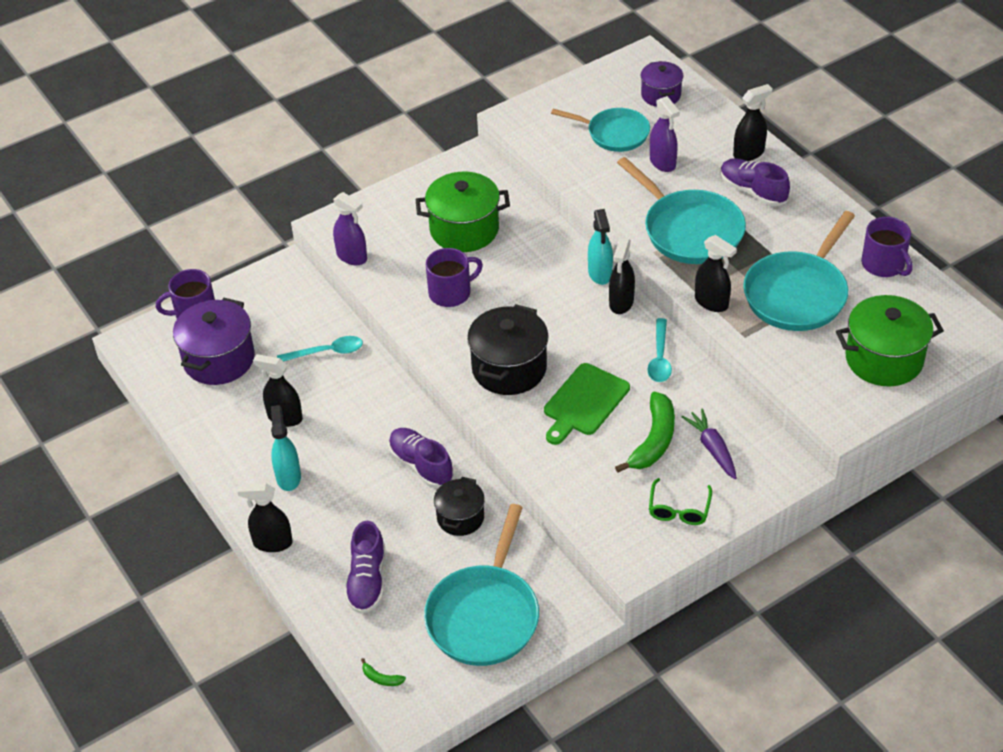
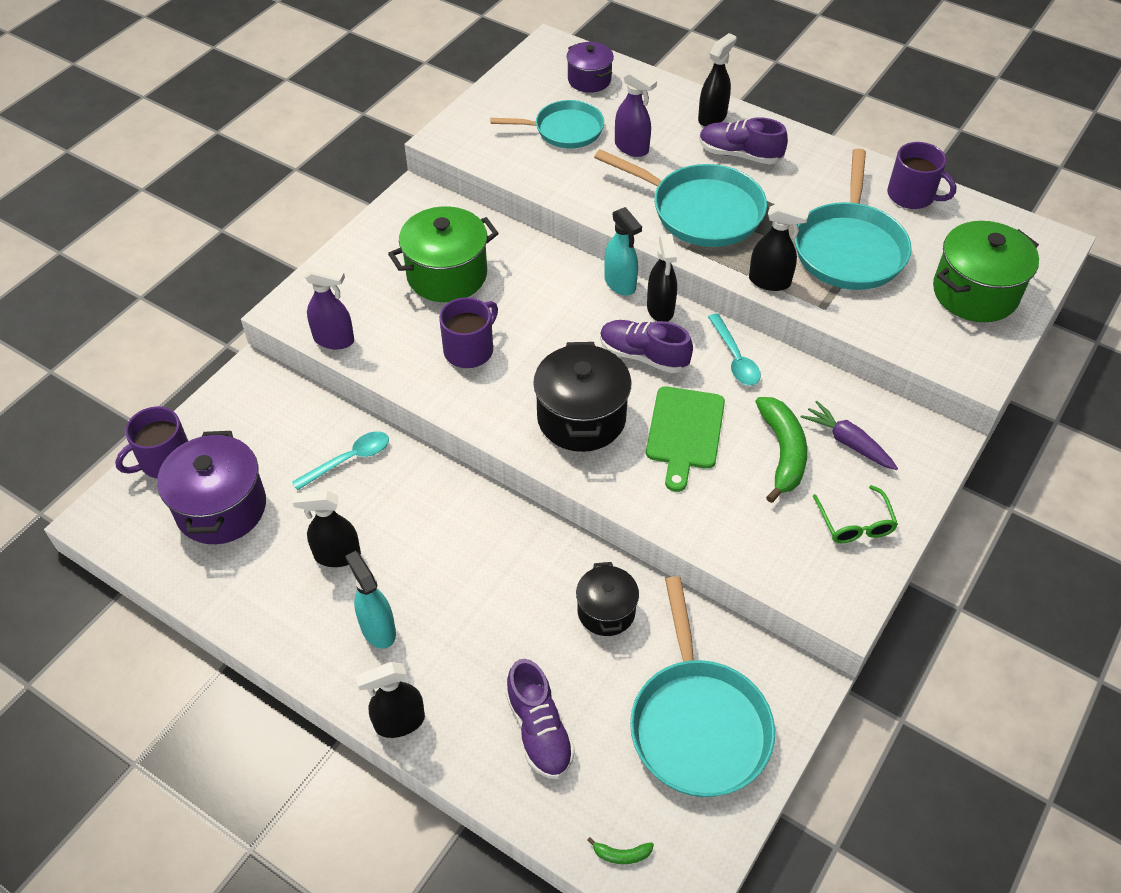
camera: 25 degrees left, 5 degrees up
(421, 465) = (528, 562): purple shoe -> purple shoe (643, 356)

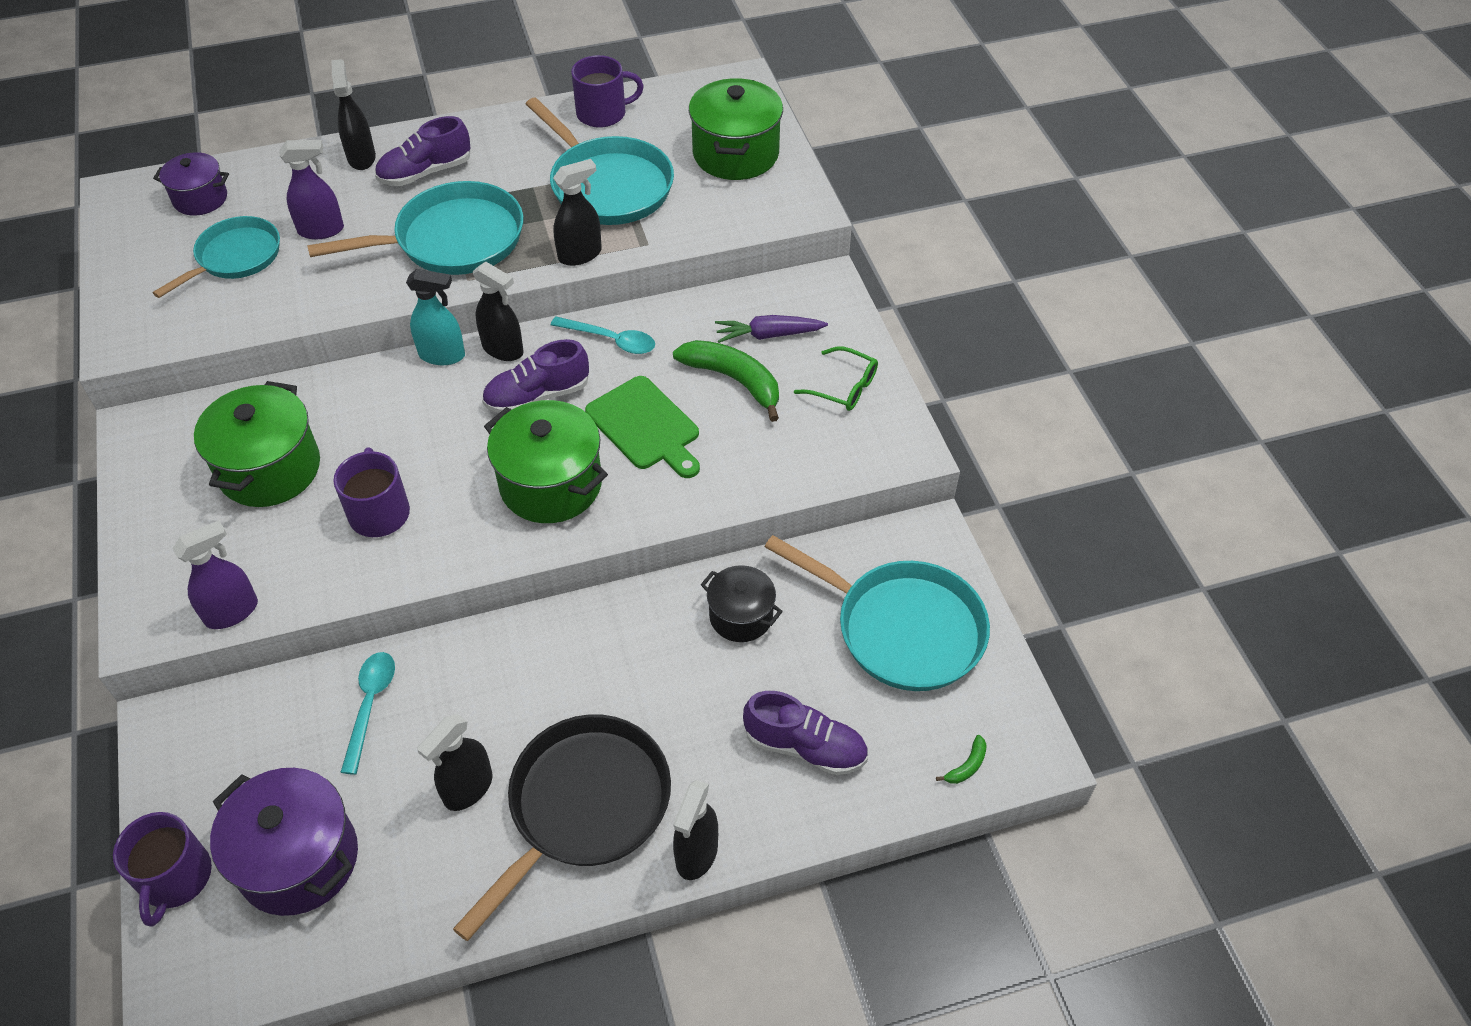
camera: 50 degrees left, 0 degrees up
(378, 629) = (584, 807): turquoise spray bottle -> black pan
(581, 418) = (551, 484): black pot -> green pot

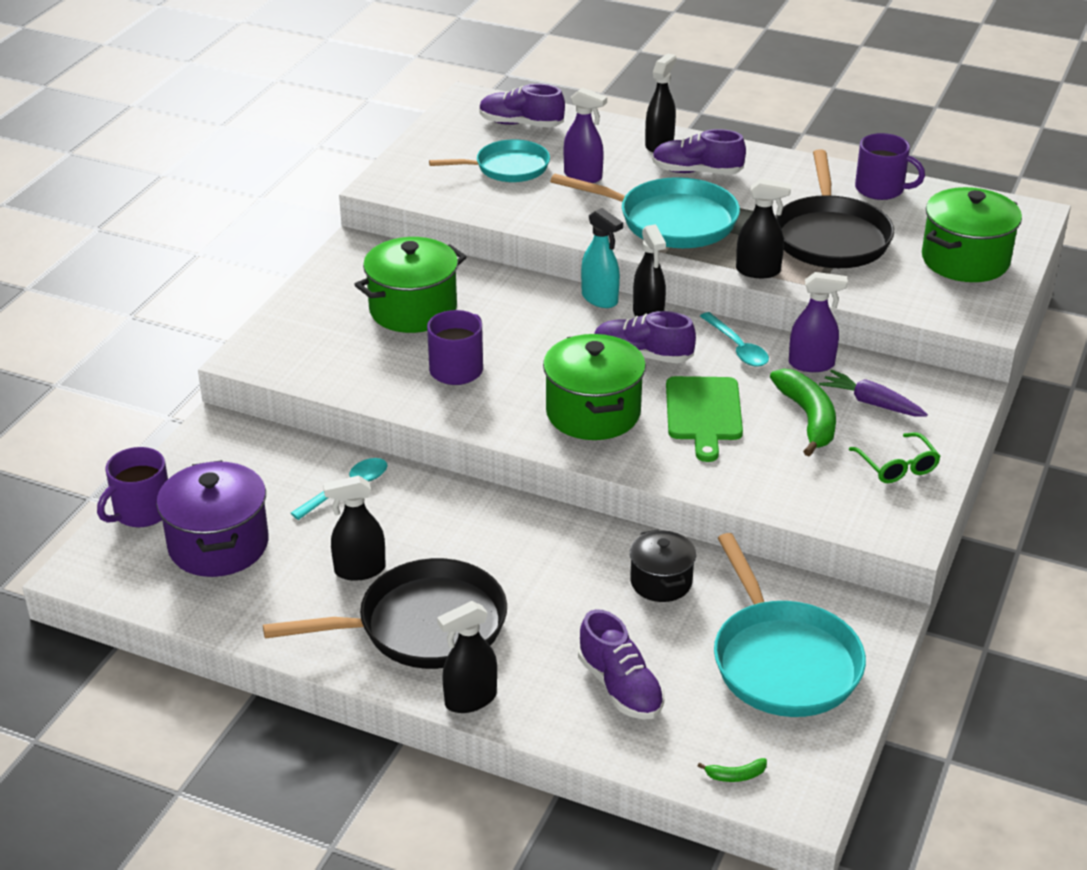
camera: 40 degrees right, 15 degrees down
(200, 199) = (521, 124): purple pot -> purple shoe
(232, 612) = (308, 376): purple spray bottle -> purple spray bottle (811, 364)
(607, 185) = (830, 237): turquoise pan -> black pan

